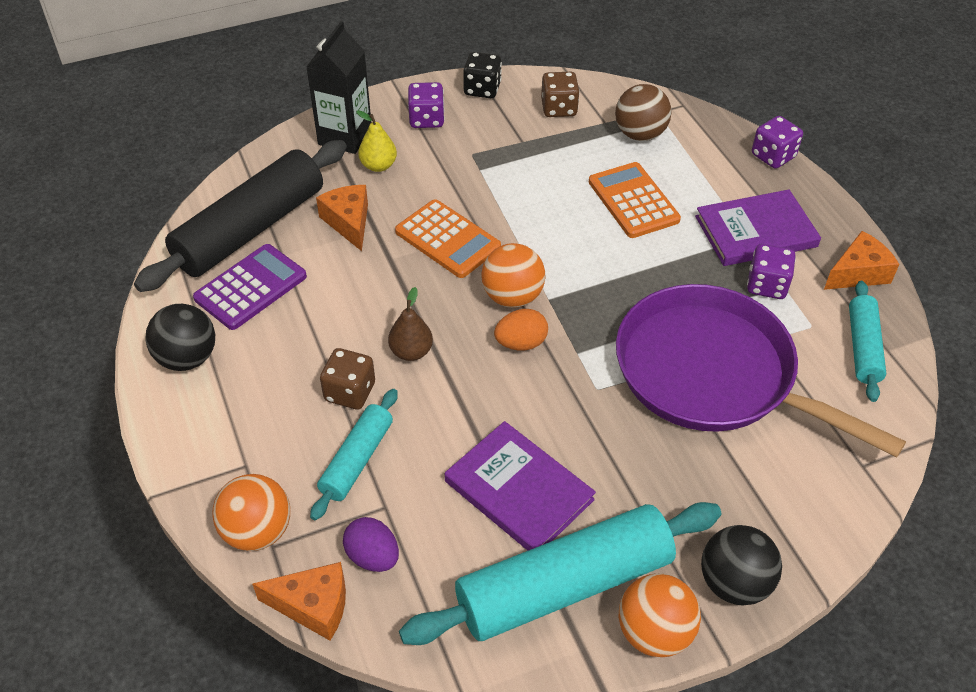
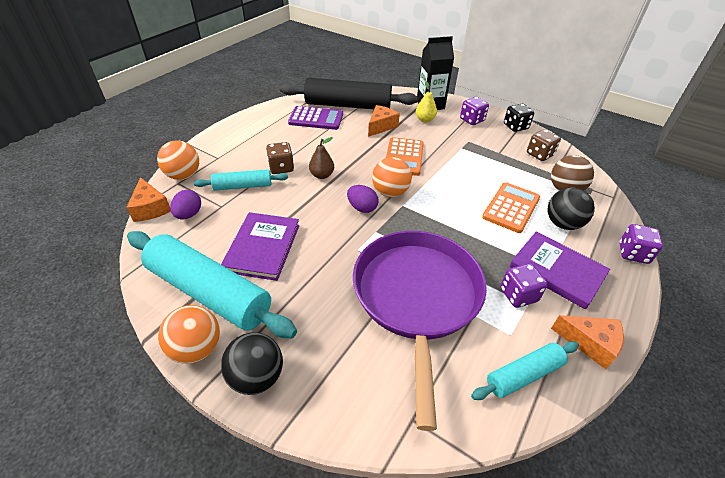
camera: 55 degrees right, 5 degrees down
(187, 358) = (263, 120): black ball -> black ball (562, 224)
(521, 343) = (362, 208): orange egg -> purple egg

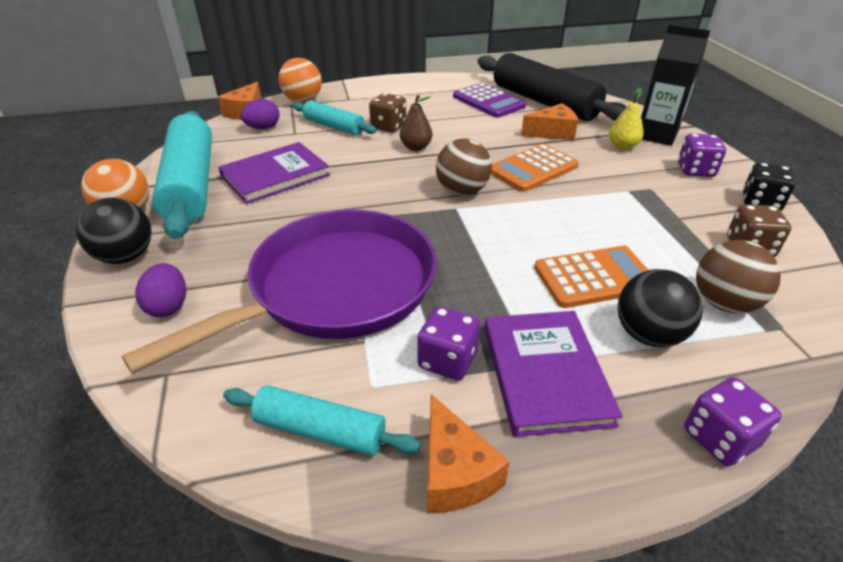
camera: 45 degrees right, 5 degrees down
(362, 208) = (409, 190): purple egg -> purple egg (168, 306)
(390, 192) = (462, 191): orange ball -> brown ball

